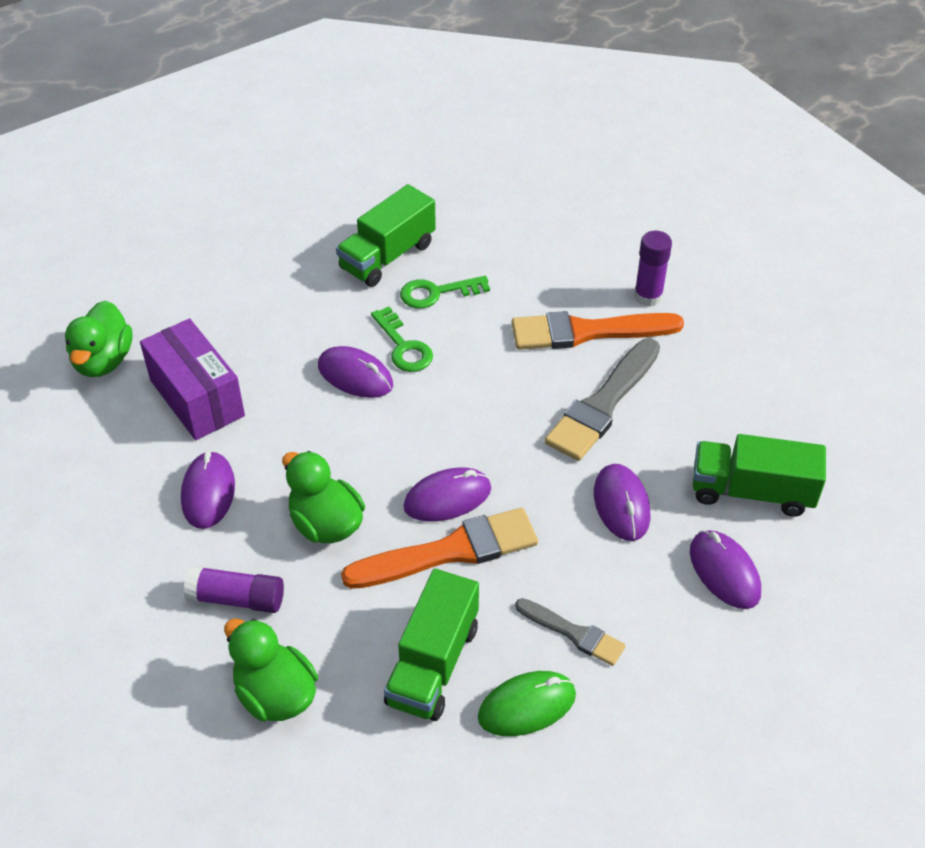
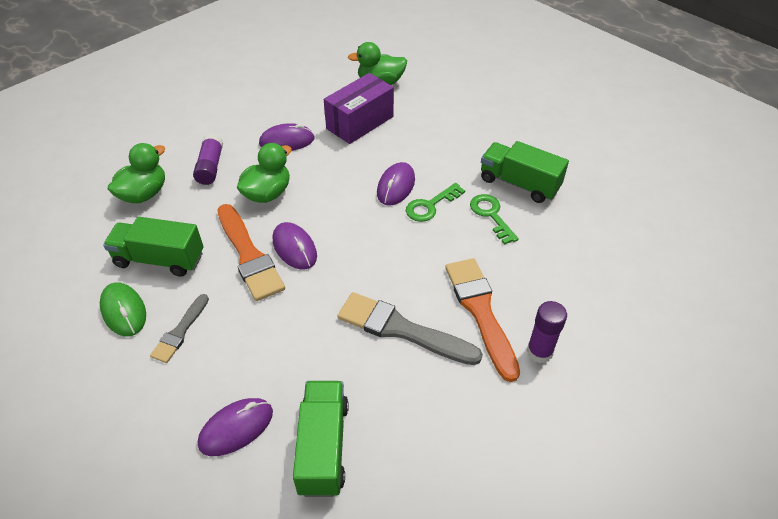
camera: 80 degrees right, 0 degrees up
(621, 505) = (299, 351): purple mouse -> none

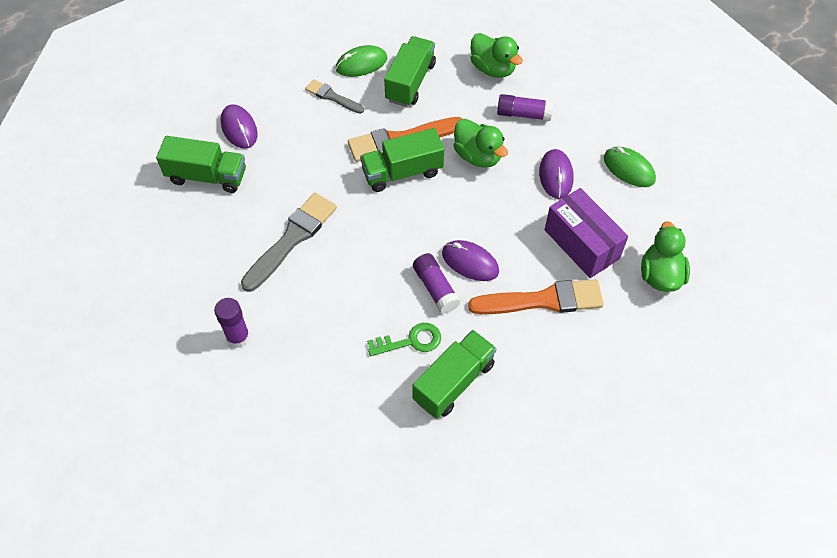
camera: 100 degrees right, 10 degrees up
(275, 101) = (628, 169): none -> green mouse
(294, 248) = (402, 172): purple mouse -> green truck
(430, 206) = (435, 288): green key -> purple glue stick
(481, 312) = (292, 302): orange brush -> orange brush (542, 300)

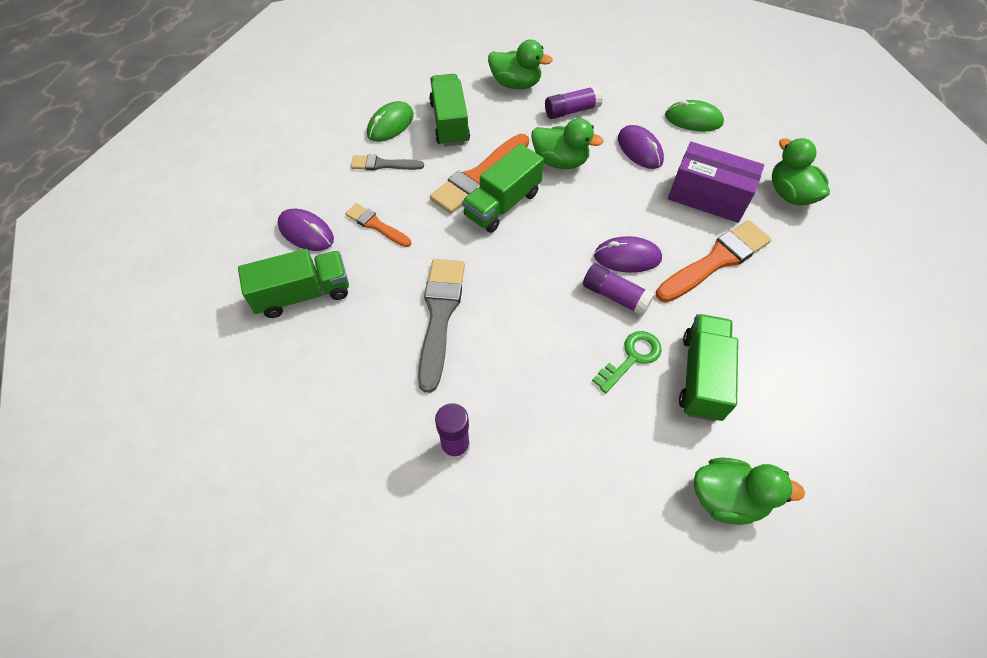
camera: 30 degrees left, 0 degrees up
(293, 146) = (376, 225): none -> orange brush
(401, 474) = (727, 498): none -> green duck

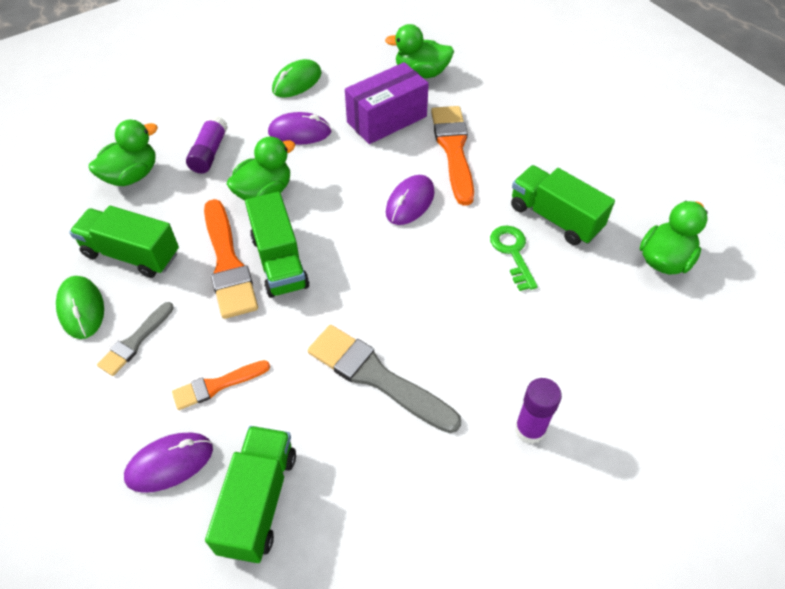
camera: 60 degrees left, 5 degrees down
(615, 296) = (444, 231): purple glue stick -> none

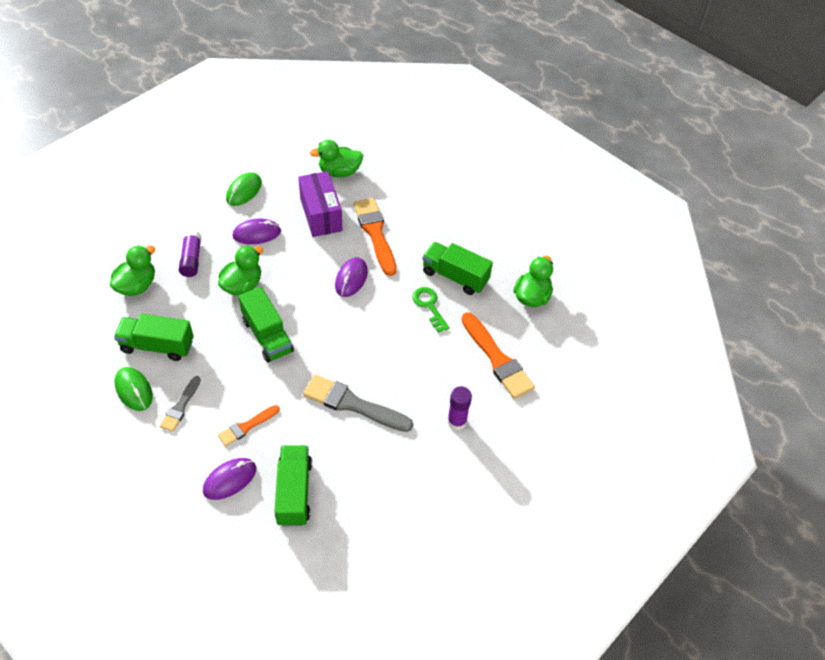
camera: 15 degrees left, 0 degrees up
(227, 263) = (230, 342): orange brush -> orange brush (497, 359)
(386, 119) = (321, 214): purple box -> purple box turned 60 degrees counterclockwise

